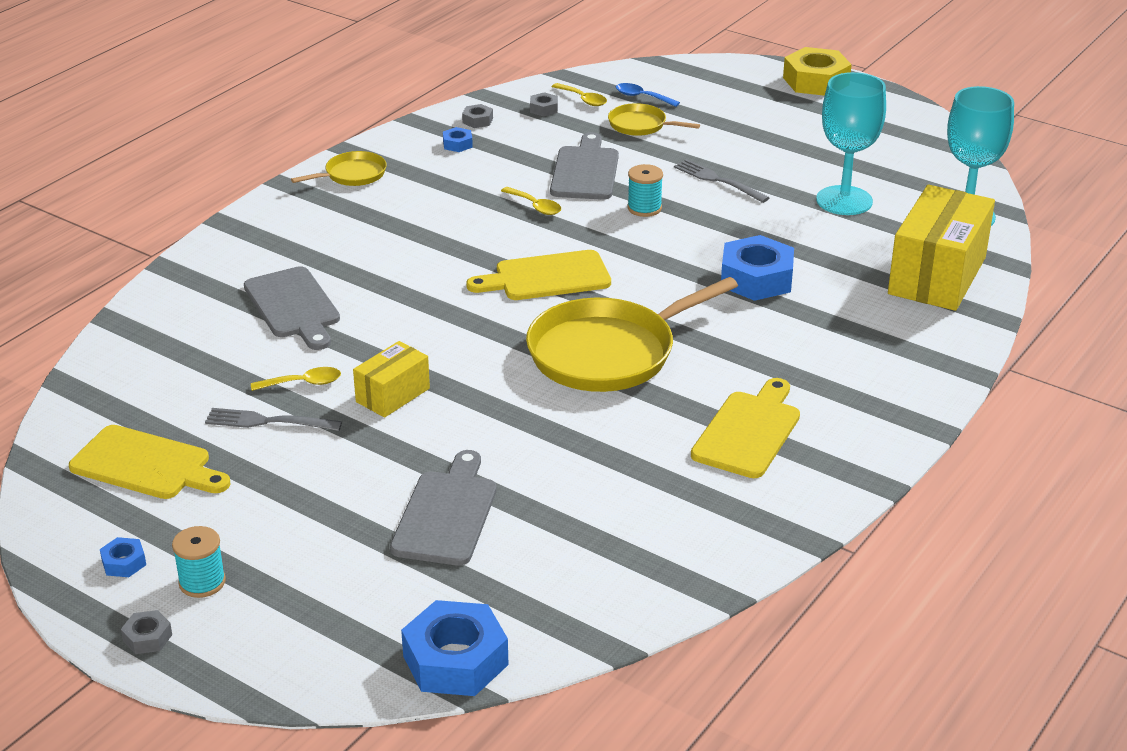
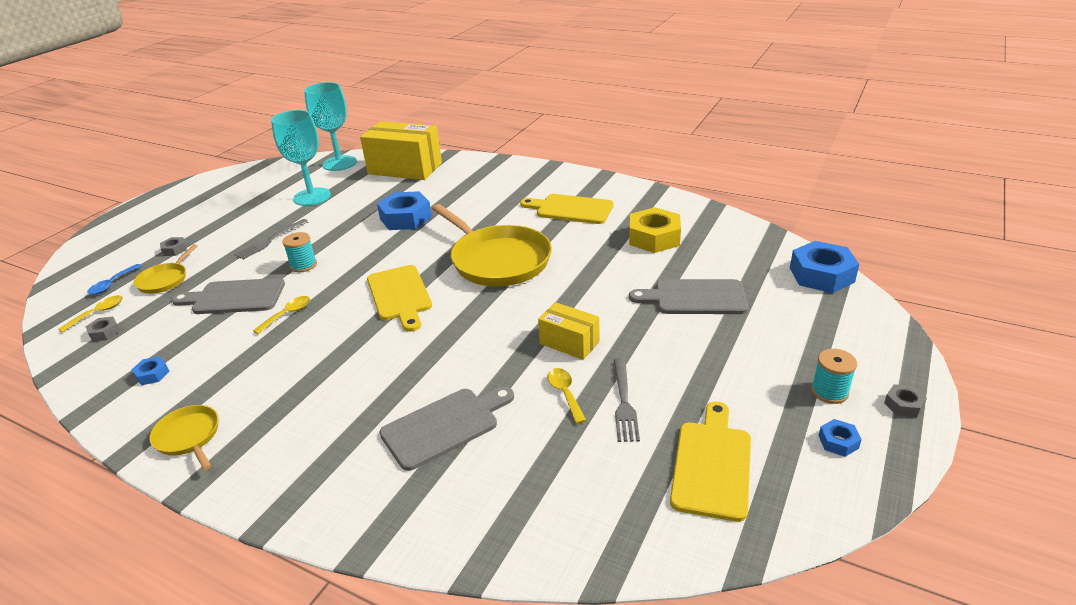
camera: 95 degrees left, 0 degrees up
(477, 120) = (107, 369): grey nut -> grey nut (174, 250)
(816, 81) = (132, 215): yellow nut -> yellow nut (654, 238)

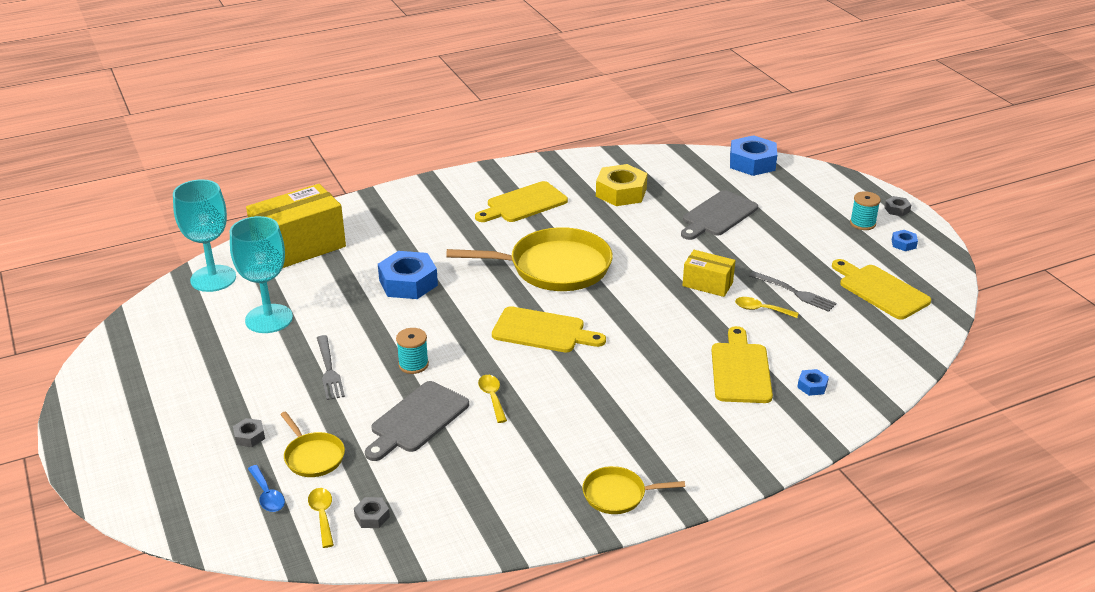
camera: 55 degrees left, 0 degrees up
(152, 374) = (494, 498): blue nut -> blue nut (812, 386)
(444, 426) = (740, 370): grey cutting board -> yellow cutting board
(569, 343) = (707, 284): yellow box -> yellow box turned 45 degrees clockwise

